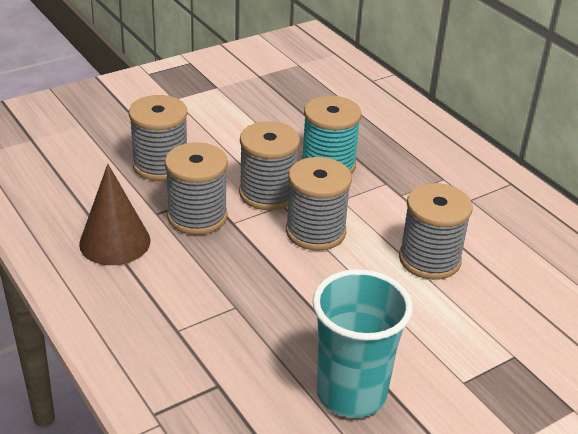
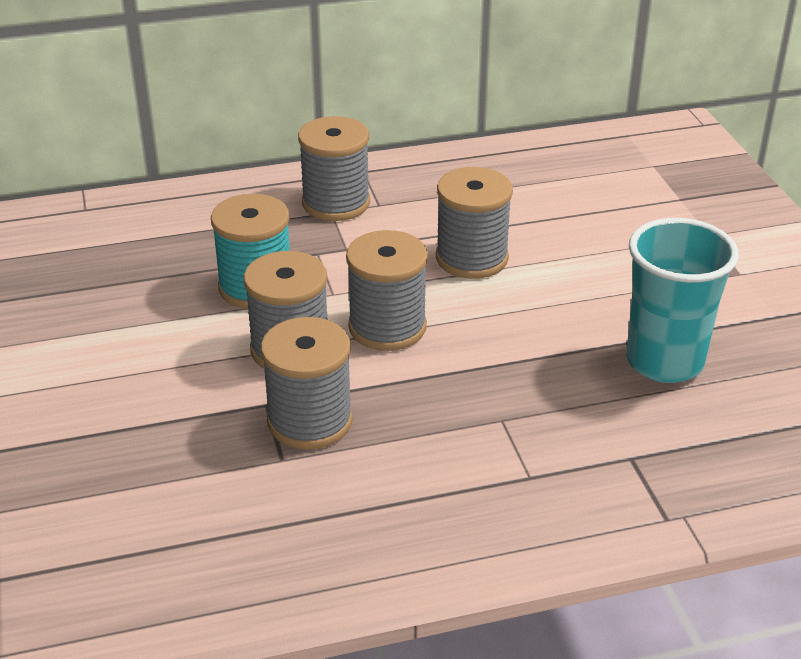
camera: 70 degrees left, 0 degrees up
(115, 242) = (330, 510): brown cone -> none
(160, 165) = (168, 437): grey spool -> grey spool (336, 203)

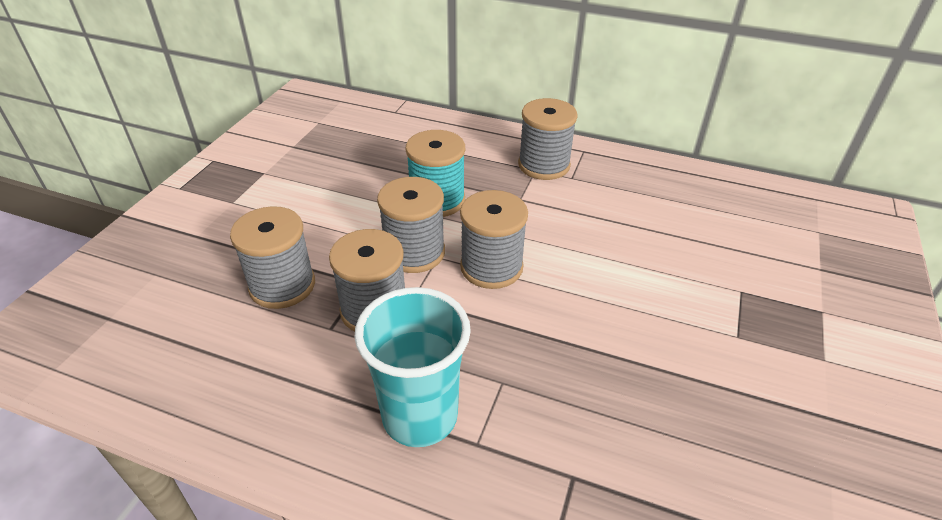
camera: 35 degrees right, 5 degrees up
(471, 258) = (600, 243): grey spool -> grey spool (282, 285)
(664, 361) = (681, 405): turquoise cup -> turquoise cup (420, 416)

